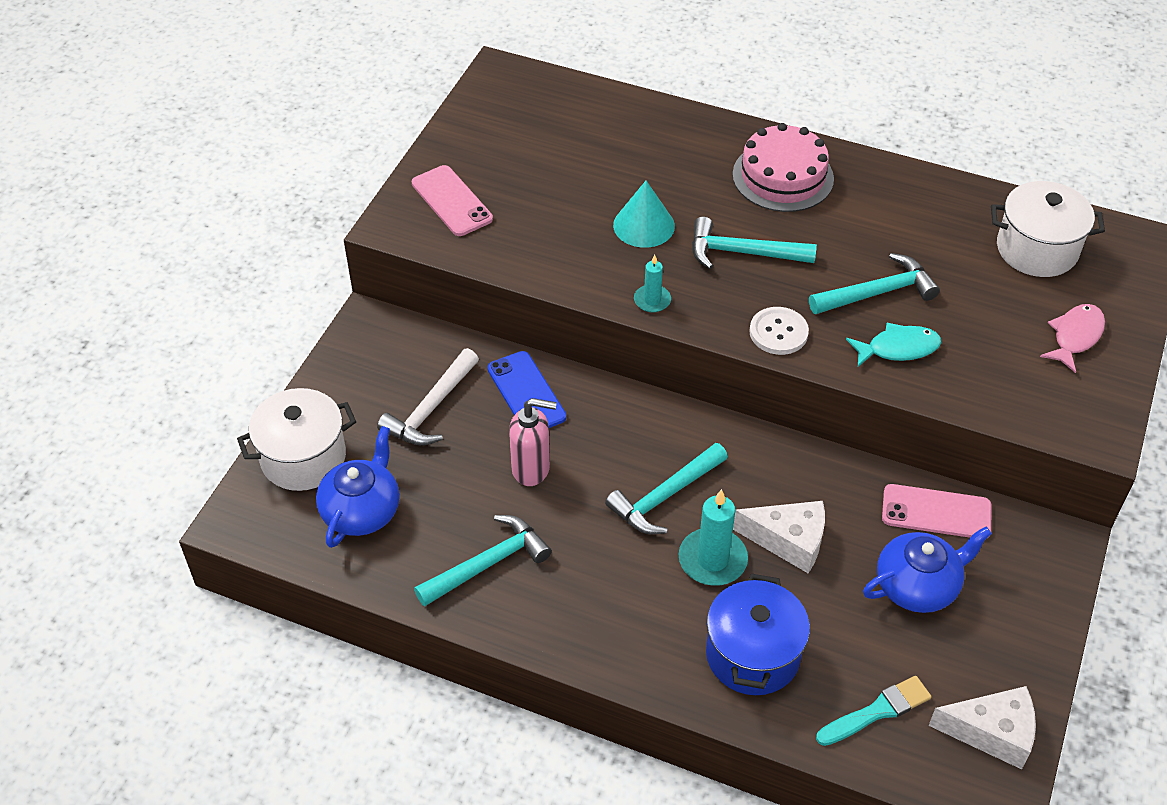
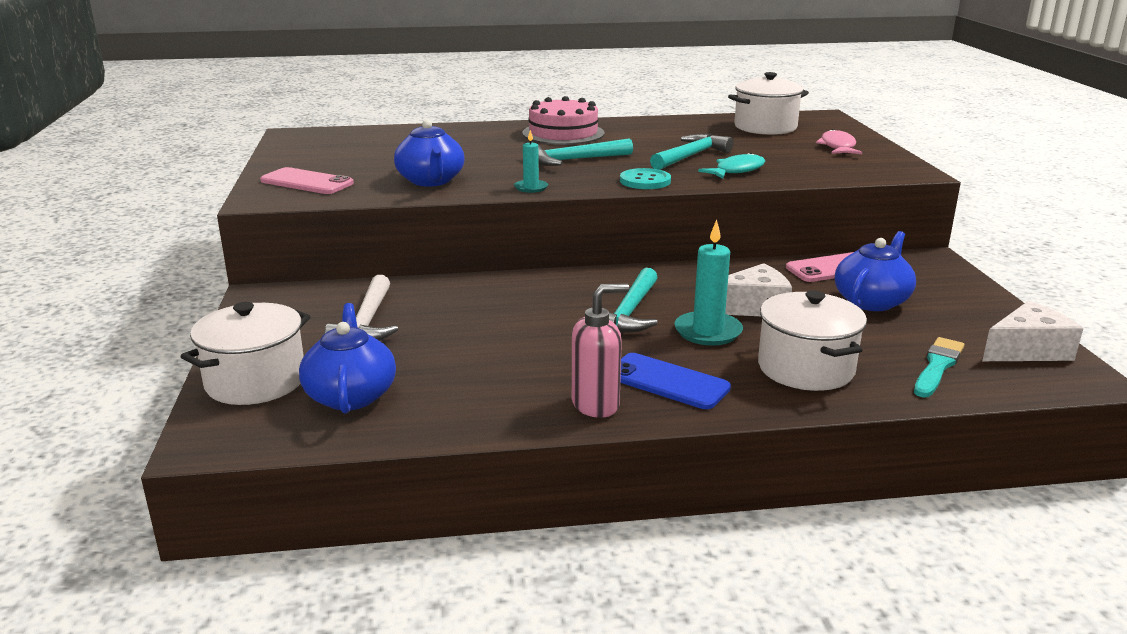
camera: 30 degrees left, 25 degrees down
(488, 563) = (514, 389): turquoise hammer -> none
(526, 393) = (449, 294): blue phone -> blue phone (667, 382)
(531, 469) = (497, 329): pink soap dispenser -> pink soap dispenser (596, 405)
(566, 245) = (431, 181): none -> blue teapot
(644, 225) = (484, 164): turquoise cone -> none
(752, 655) = (806, 368): blue pot -> white pot
(778, 332) = (645, 181): white button -> turquoise button

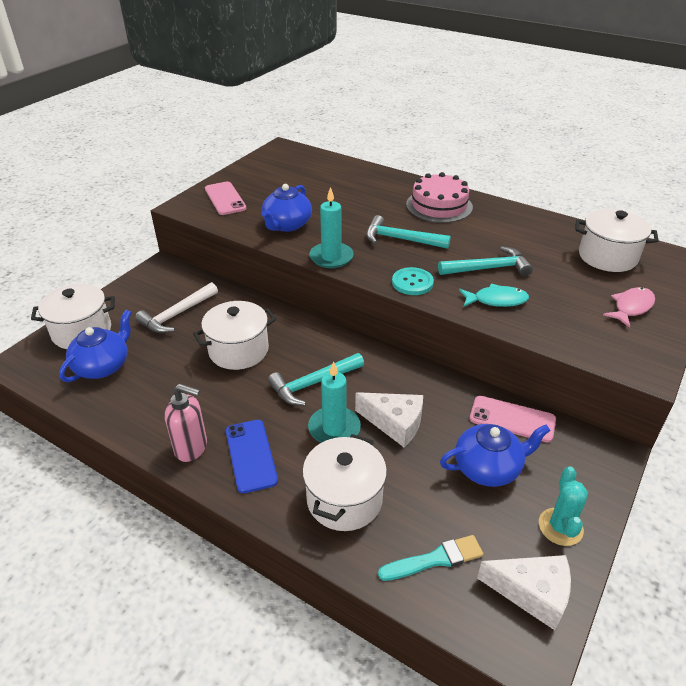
camera: 40 degrees right, 15 degrees up
(502, 321) = (238, 350): none -> white pot
(531, 188) = (331, 257): turquoise candle -> turquoise candle, size x1.72
(976, 309) = (560, 527): none -> turquoise cactus

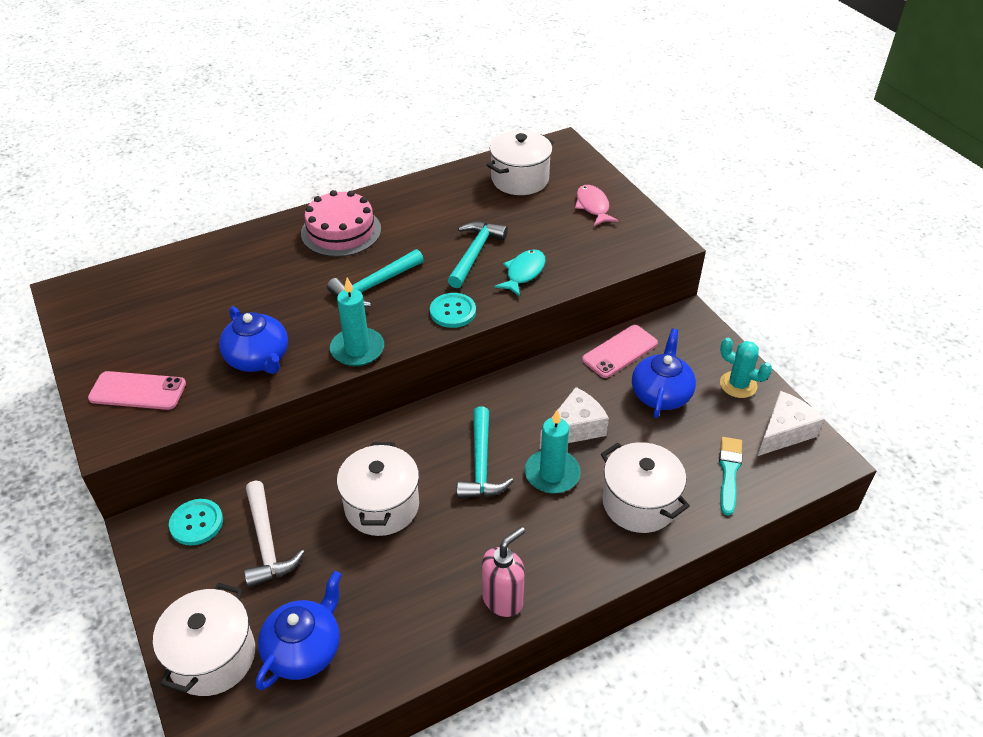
camera: 60 degrees left, 5 degrees up
(103, 366) = (304, 649): blue teapot -> blue teapot turned 60 degrees clockwise
(175, 282) = (196, 523): none -> turquoise button
(251, 455) = (545, 552): blue phone -> none

